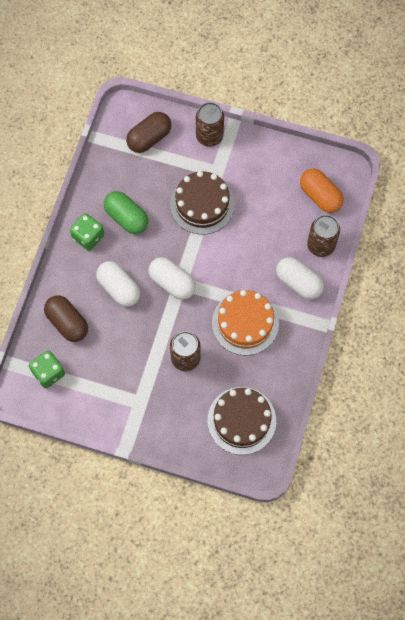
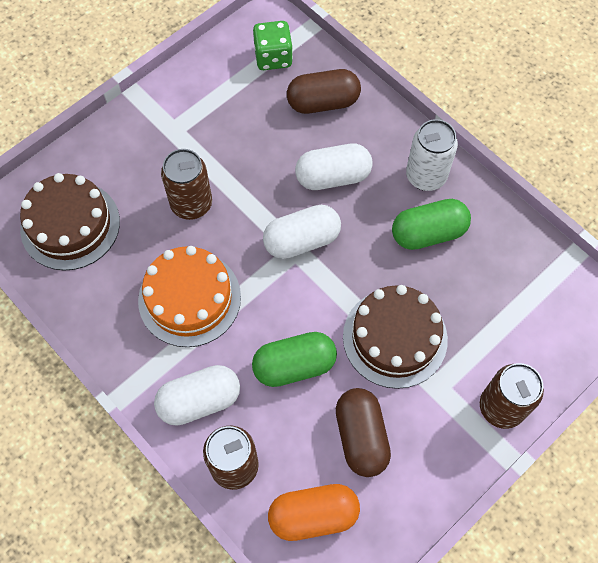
camera: 120 degrees right, 5 degrees down
(88, 237) = (426, 176): green dice -> white can
(149, 138) = (539, 322): brown capsule -> brown capsule (361, 437)
(249, 246) = (294, 366): none -> green capsule

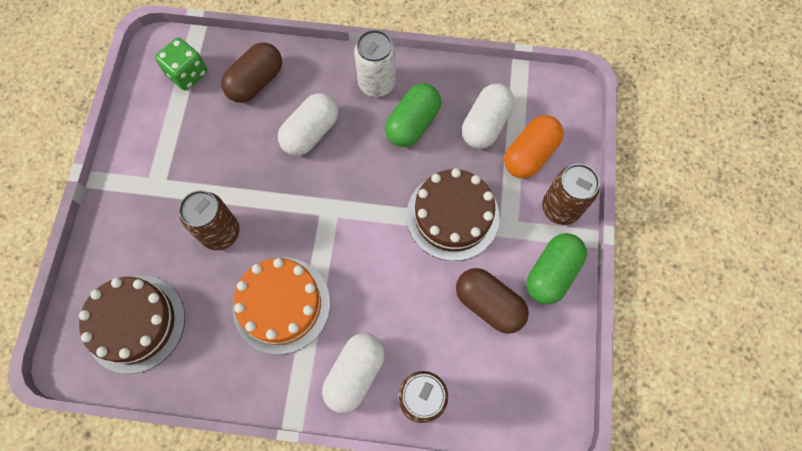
camera: 40 degrees left, 5 degrees up
(294, 366) = (401, 292): green capsule -> green capsule (552, 273)
(302, 240) = (328, 197): white capsule -> white capsule (485, 124)
(313, 515) = (503, 386): orange capsule -> orange capsule (530, 154)

